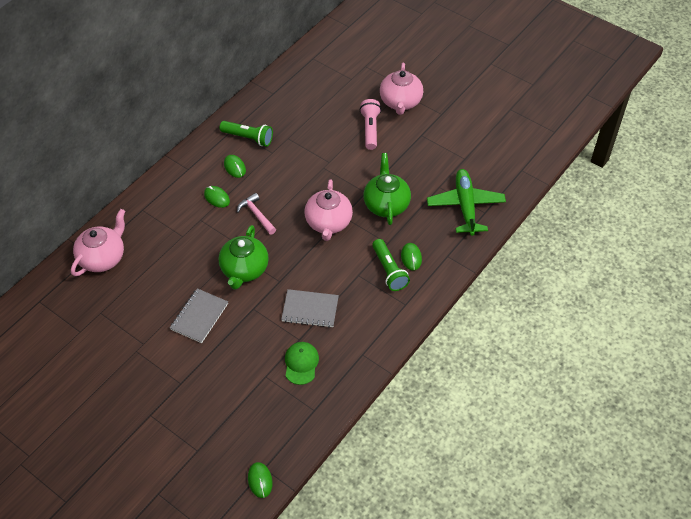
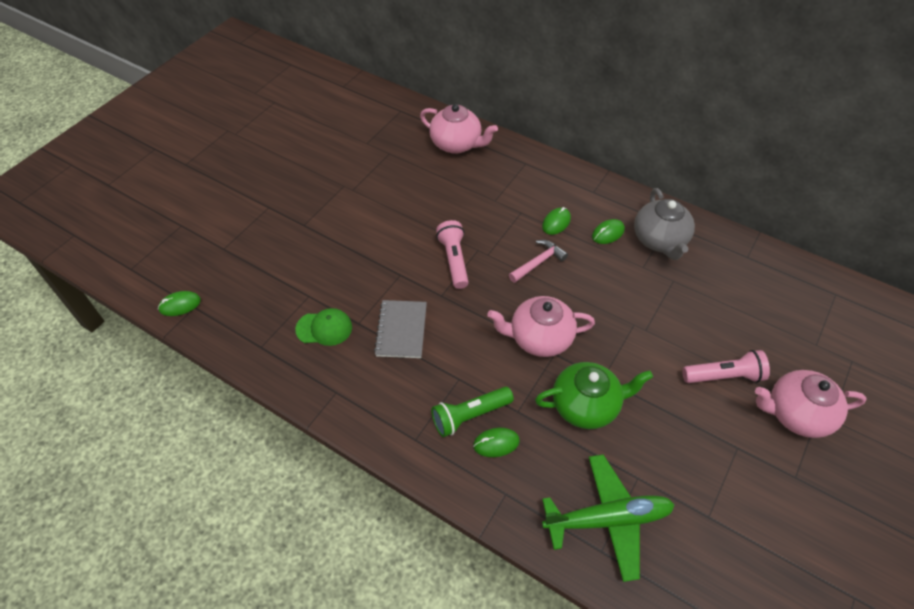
camera: 85 degrees right, 0 degrees up
(199, 316) = (387, 229): grey notebook -> none
(244, 270) = (454, 260): green teapot -> pink flashlight
(248, 138) = (659, 240): green flashlight -> grey teapot

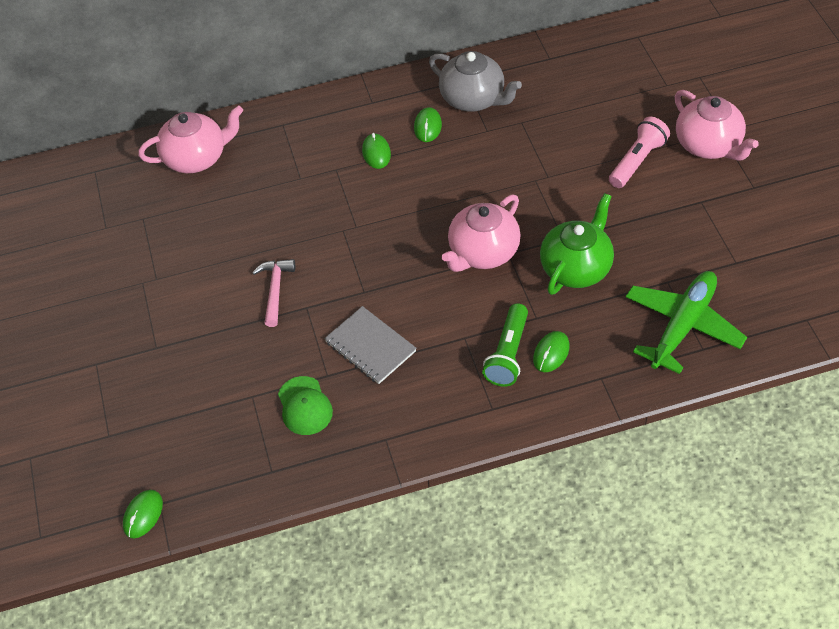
camera: 45 degrees left, 0 degrees up
(324, 328) = (304, 406): green cap -> green cap turned 120 degrees clockwise
(454, 260) = (335, 255): pink flashlight -> none
(538, 262) = (405, 197): pink hammer -> pink hammer (275, 290)
(796, 414) = (708, 145): pink teapot -> pink teapot turned 75 degrees counterclockwise

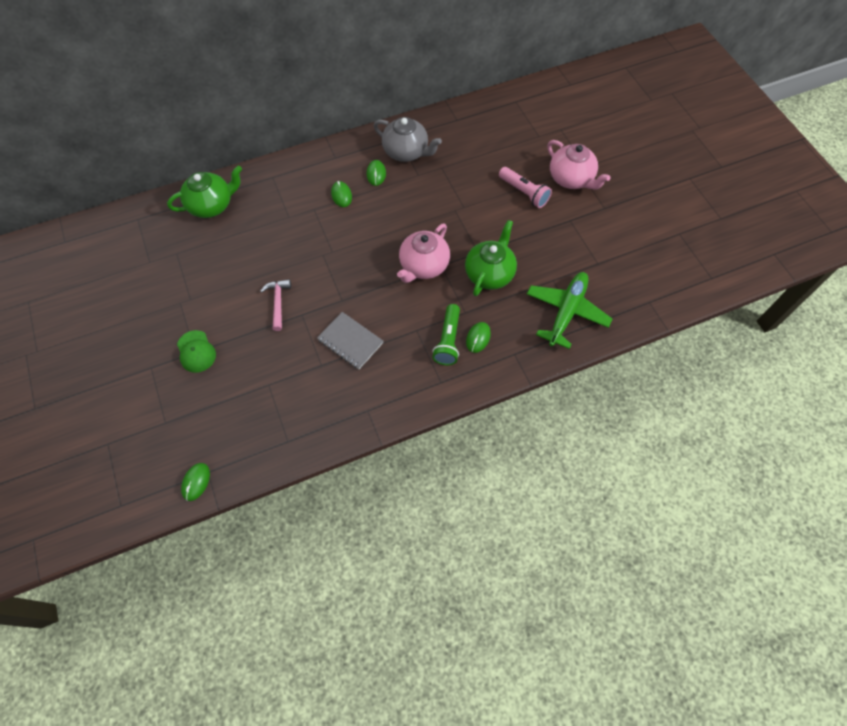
camera: 10 degrees left, 10 degrees up
(196, 158) = (212, 205): pink teapot -> green teapot
(304, 406) = (307, 389): green cap -> green cap (196, 351)
(637, 161) = (524, 193): pink flashlight -> pink flashlight turned 105 degrees clockwise

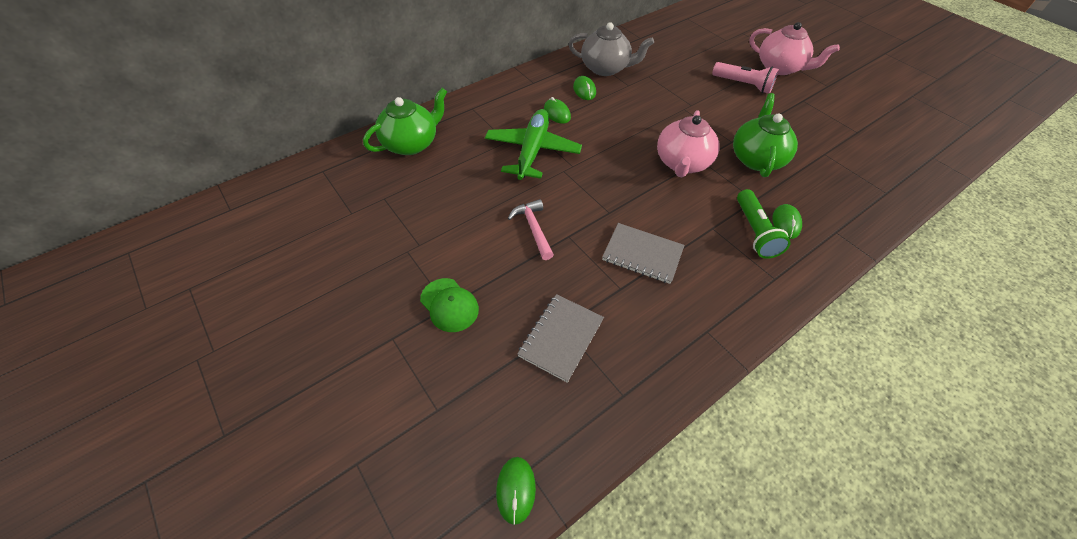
camera: 15 degrees left, 10 degrees down
(263, 392) = (561, 338): none -> grey notebook
(566, 312) = (859, 180): green plane -> green plane (532, 150)

